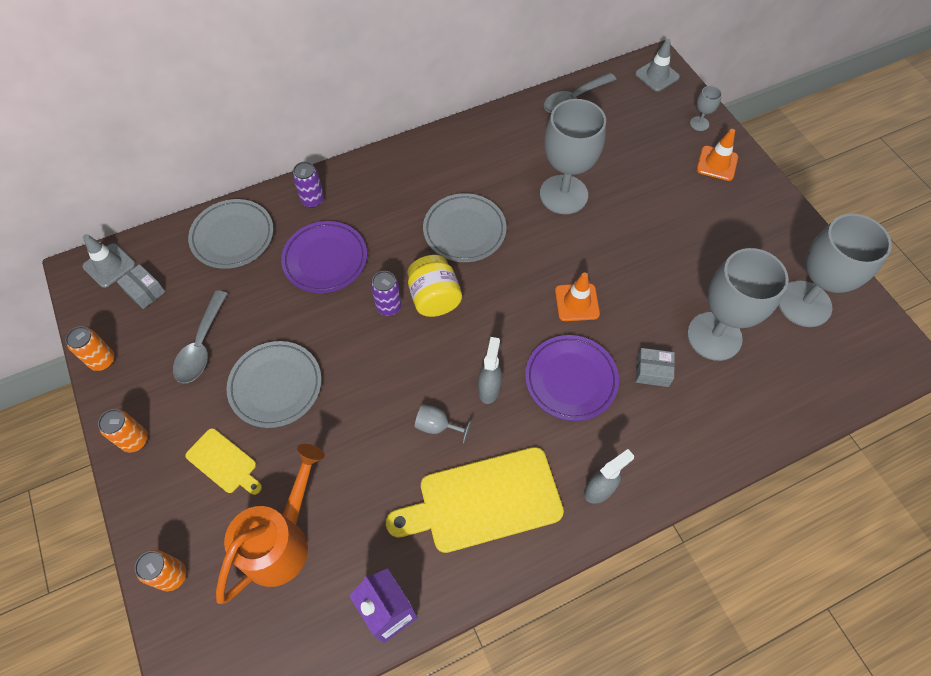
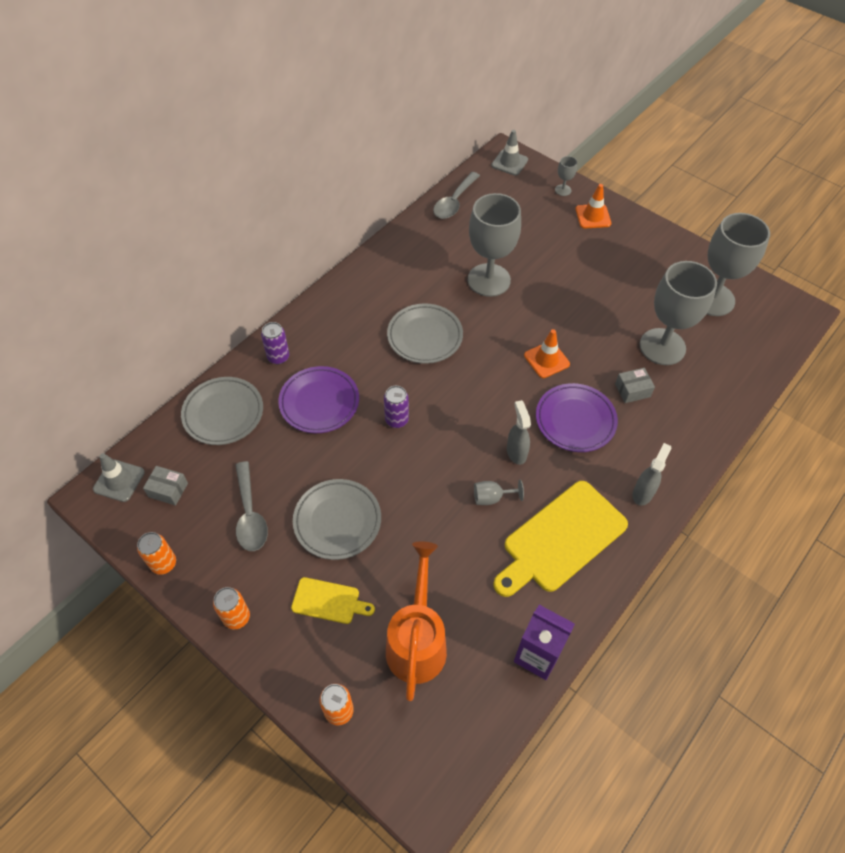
camera: 25 degrees left, 5 degrees down
(434, 298) = (431, 399): yellow jar -> none

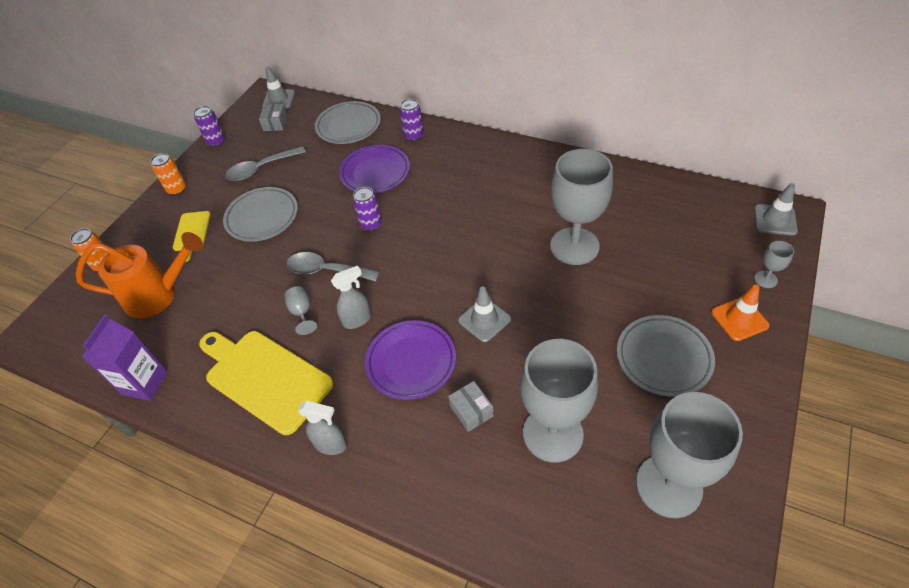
camera: 80 degrees right, 5 degrees down
(163, 563) = (216, 141): orange can -> purple can
(425, 336) = (475, 217): grey plate -> grey plate (663, 358)
(454, 202) = (674, 191): grey spoon -> grey spoon (326, 271)
(546, 360) = (484, 320): orange traffic cone -> grey traffic cone

